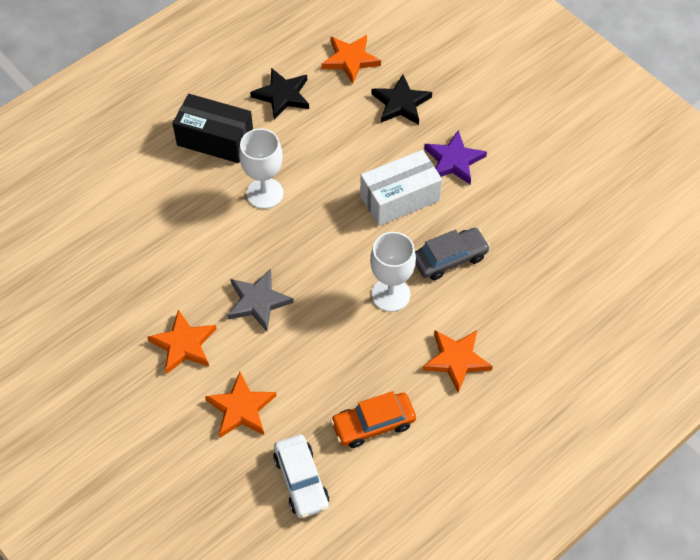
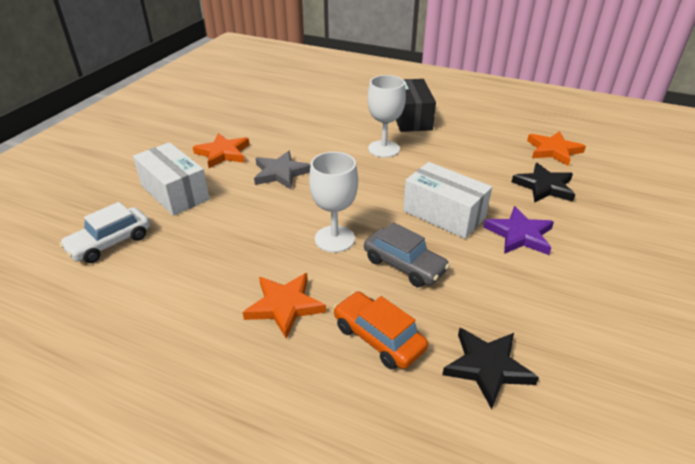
camera: 65 degrees right, 20 degrees down
(241, 408) = (175, 193): orange star -> white box
(282, 95) = (480, 132): black star -> black star (487, 367)
(373, 424) = (183, 269): orange car -> orange car (378, 338)

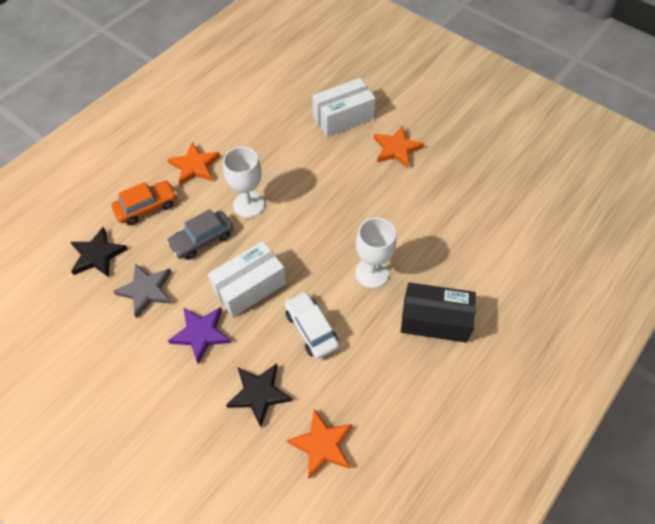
camera: 105 degrees right, 20 degrees up
(110, 243) = (293, 86): white car -> white car (311, 329)
(280, 173) = (351, 185): grey star -> grey star (146, 290)

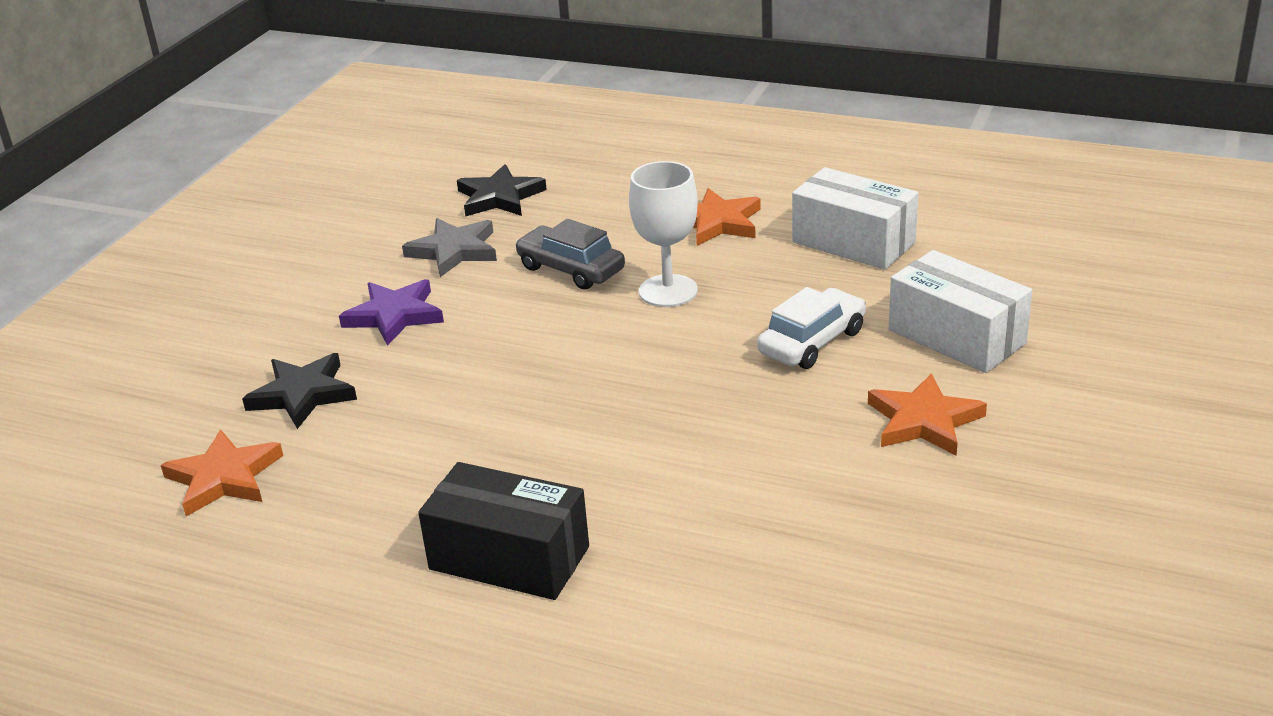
camera: 75 degrees right, 25 degrees down
(147, 207) = (608, 207): orange car -> none
(249, 287) = (498, 335): white box -> white box (853, 242)
(311, 329) = (438, 416): white car -> white car (812, 342)
(371, 273) = (585, 456): white goblet -> none
(434, 320) = (509, 558): black box -> black box turned 60 degrees counterclockwise

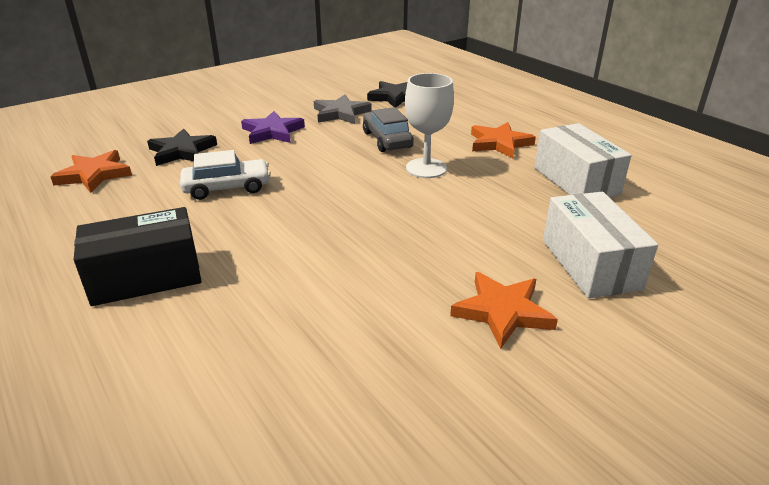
camera: 30 degrees right, 0 degrees up
(509, 558) = (146, 277): black box -> black box turned 75 degrees counterclockwise
(812, 342) = (481, 228): white car -> white car (227, 188)

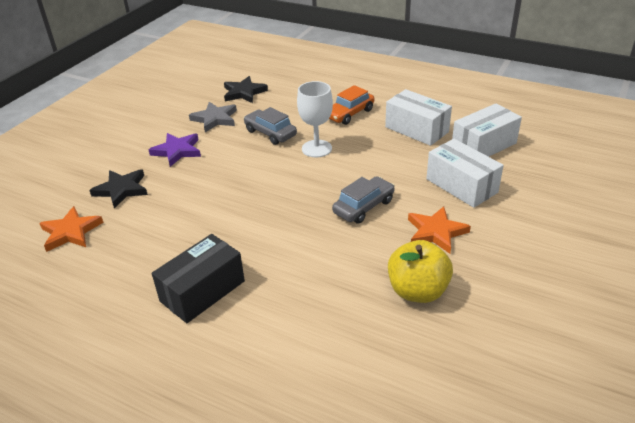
camera: 25 degrees left, 5 degrees up
(227, 188) = (190, 208): white car -> none
(407, 383) = (417, 291): none -> yellow apple
(427, 247) = (363, 206): none -> grey car
(499, 143) = (349, 114): orange star -> orange car
(664, 224) = (483, 145): none -> white box

